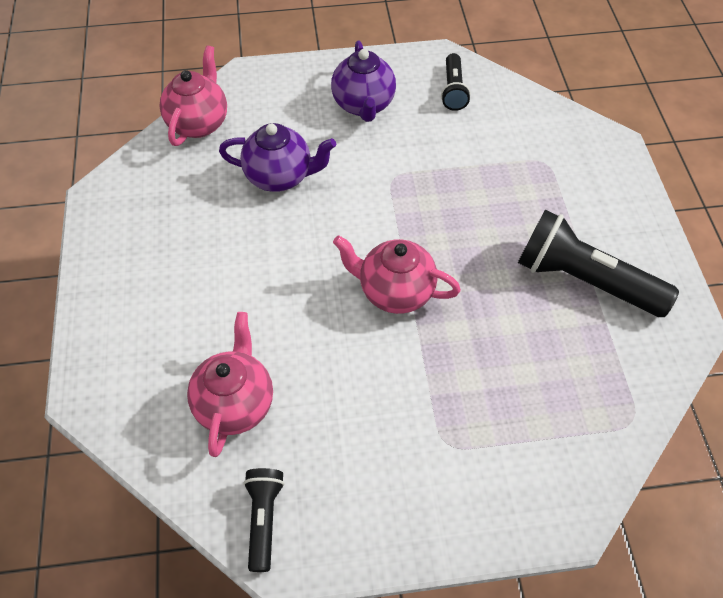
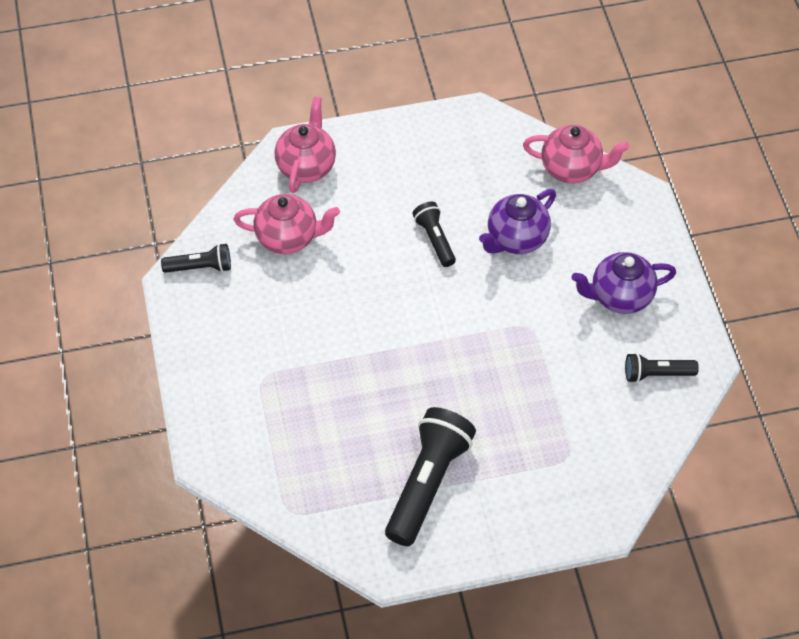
camera: 85 degrees right, 0 degrees up
(267, 248) = (434, 239): none -> black flashlight
(280, 177) = (516, 239): purple teapot -> purple teapot turned 45 degrees clockwise
(395, 292) = (400, 336): pink teapot -> pink teapot (306, 166)

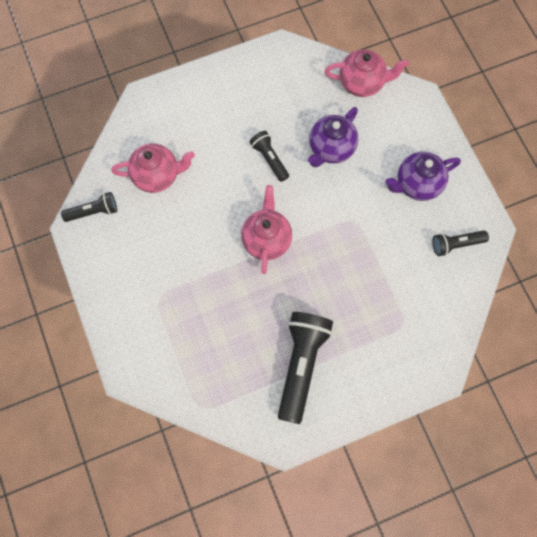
camera: 10 degrees left, 15 degrees up
(306, 166) = (160, 112): pink teapot -> pink teapot (266, 240)

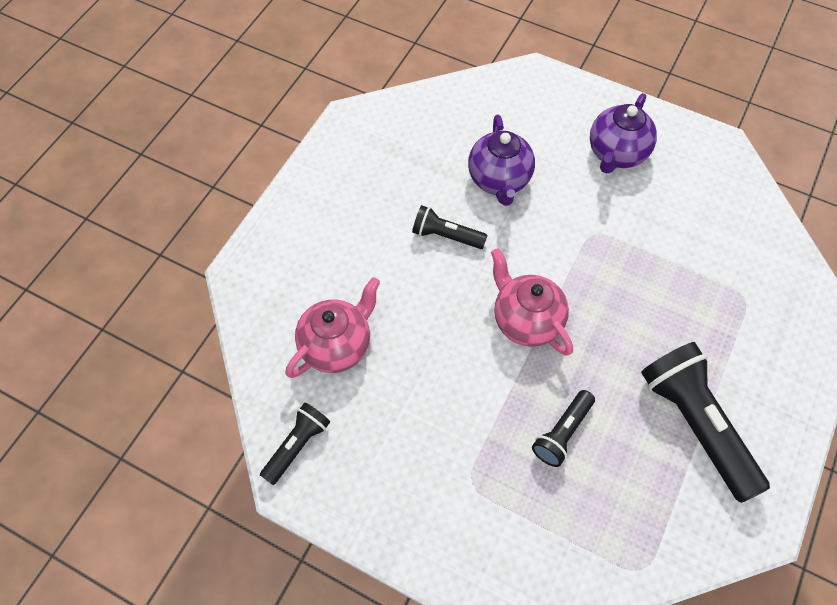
camera: 40 degrees left, 10 degrees down
(362, 83) = (466, 97): pink teapot -> none
(456, 244) = (709, 183): black flashlight -> black flashlight (562, 433)

